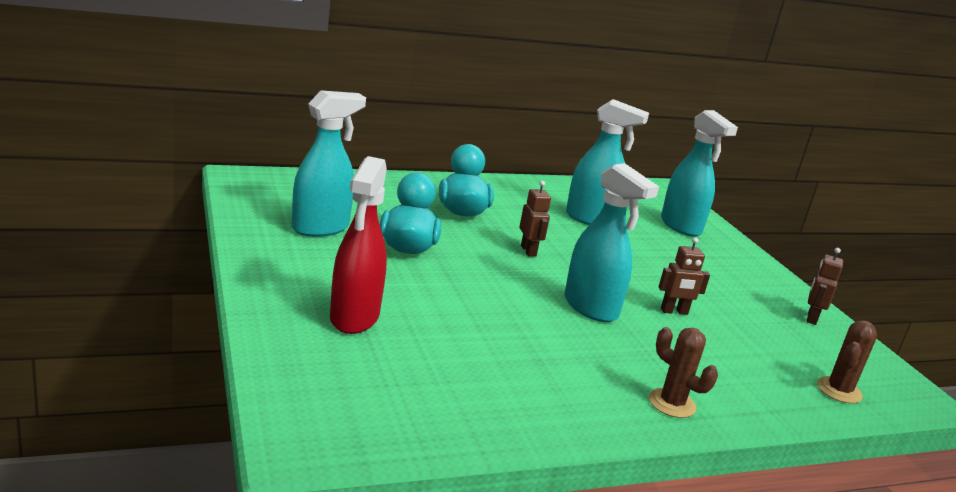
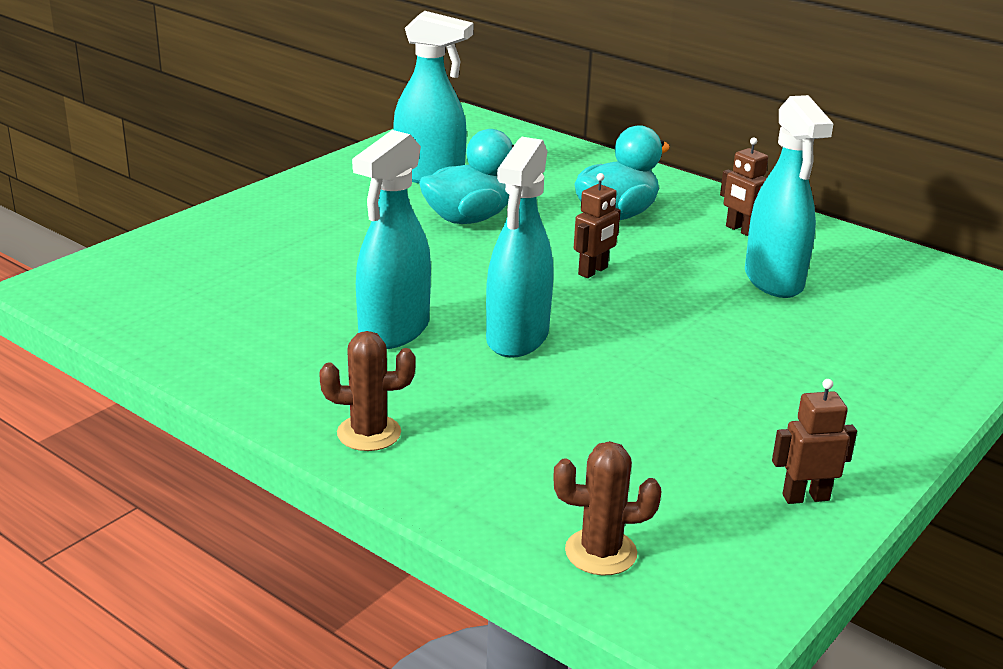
camera: 60 degrees right, 5 degrees up
(354, 317) = (283, 241): red spray bottle -> none
(672, 403) = (369, 433): brown cactus -> brown cactus turned 75 degrees clockwise
(674, 311) = (610, 389): brown robot -> brown robot (740, 230)
(681, 226) = (906, 340): turquoise spray bottle -> turquoise spray bottle (393, 331)

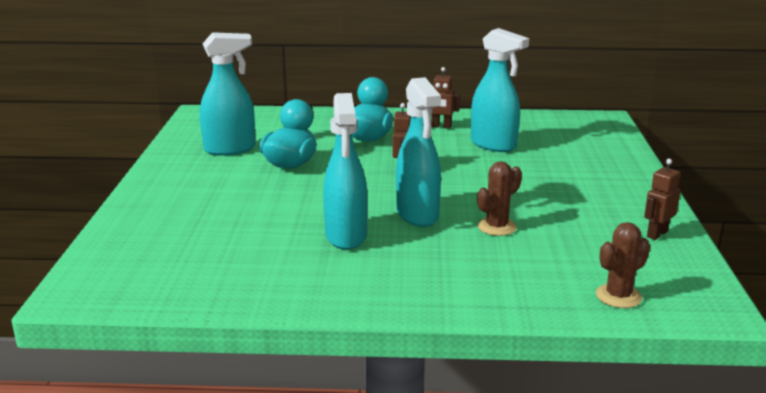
camera: 35 degrees left, 5 degrees down
(369, 433) = (420, 292): brown cactus -> brown cactus (497, 227)

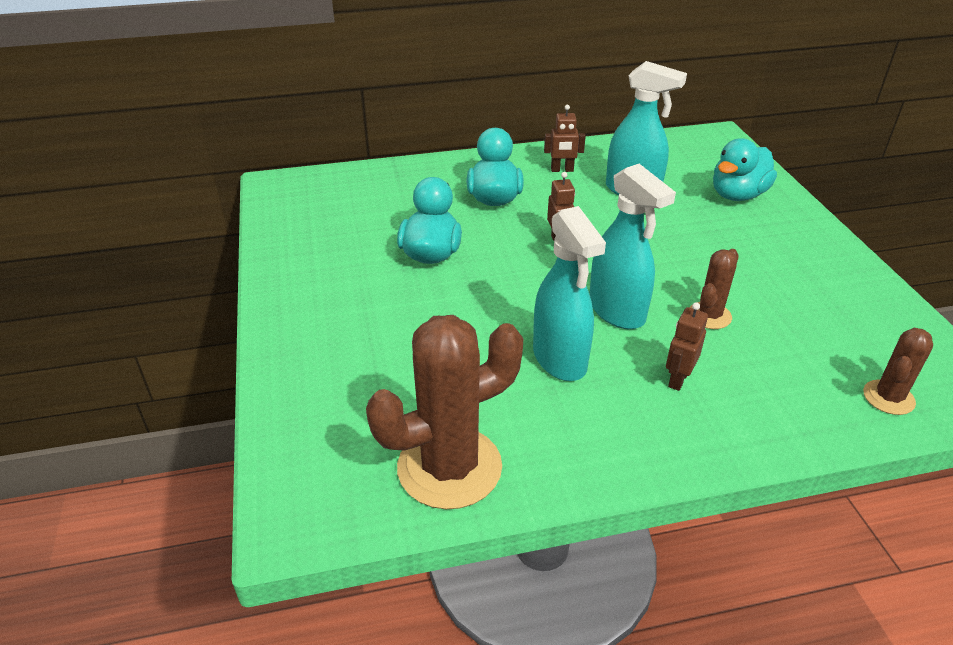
camera: 15 degrees left, 15 degrees up
(210, 283) = (449, 467): none -> brown cactus
(230, 149) = (346, 239): turquoise spray bottle -> none
(588, 157) = (737, 195): none -> turquoise duck
(657, 234) = (869, 298): brown robot -> brown robot (678, 379)

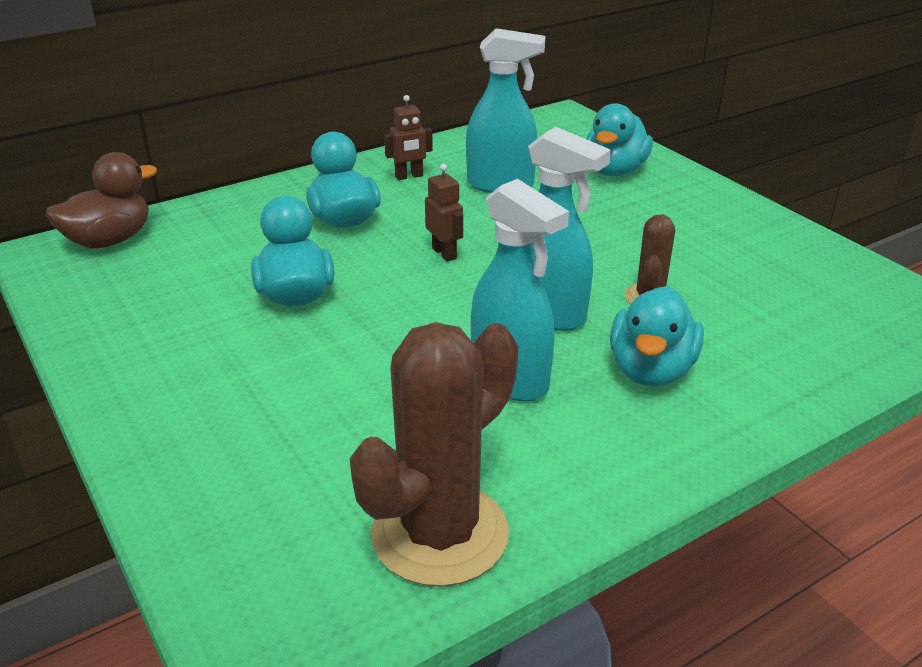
camera: 20 degrees left, 5 degrees down
(322, 184) = (109, 240): none -> brown duck
(678, 379) = (651, 370): brown robot -> turquoise duck
(888, 397) = (867, 339): brown cactus -> none

